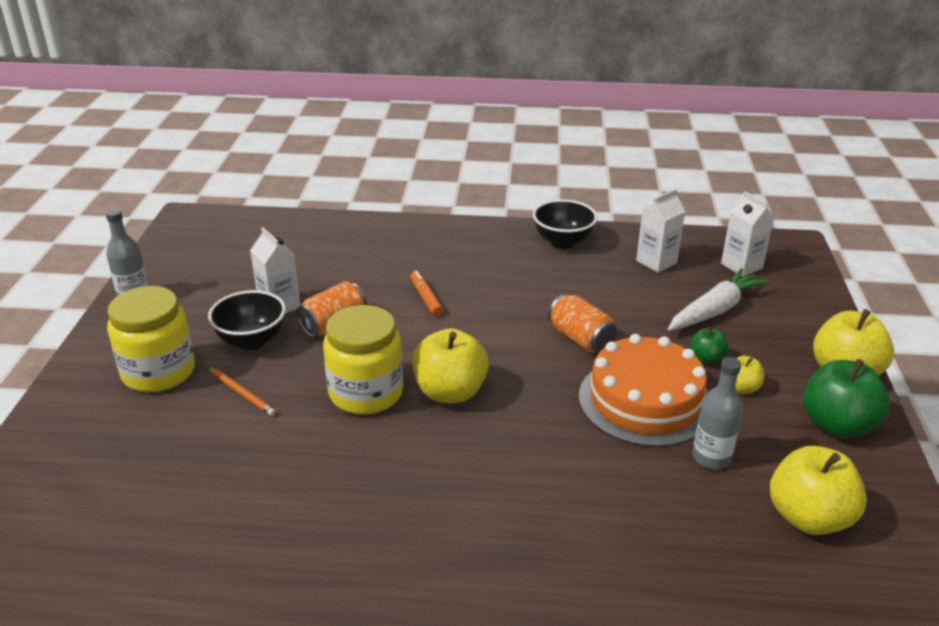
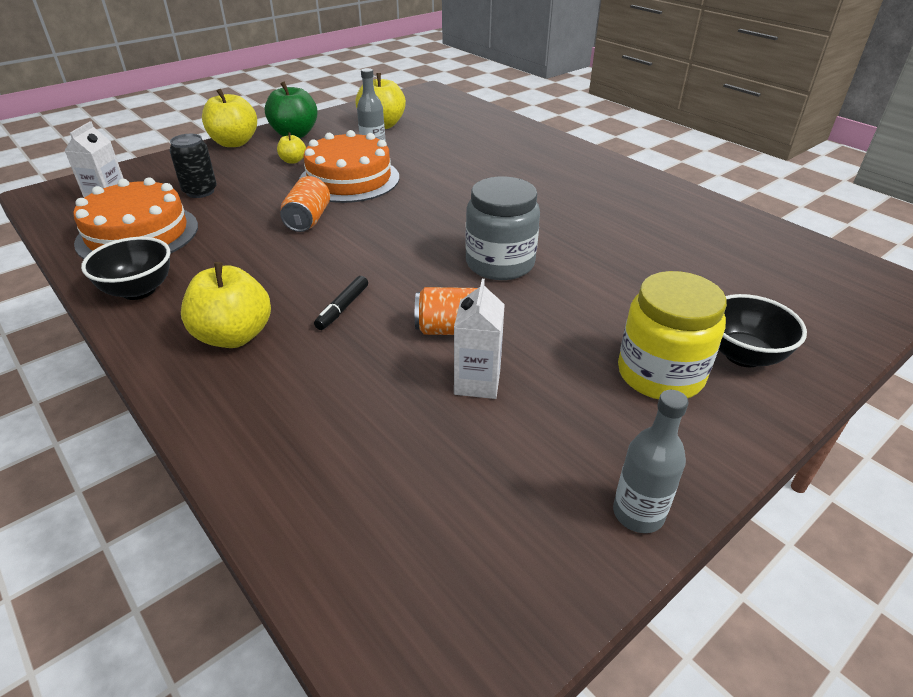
camera: 135 degrees left, 5 degrees up
(241, 393) = (595, 312): orange pencil -> none
(251, 340) = (543, 357): black bowl -> black bowl (743, 355)
(366, 393) = (500, 263): yellow jar -> grey jar
(426, 298) = (342, 308): orange marker -> black marker
(450, 392) = (444, 235): yellow apple -> yellow apple (234, 336)
(656, 262) = (138, 234): white carton -> orange cake
(706, 359) = (273, 177): green apple -> none
(715, 310) = (200, 191): white carrot -> black can

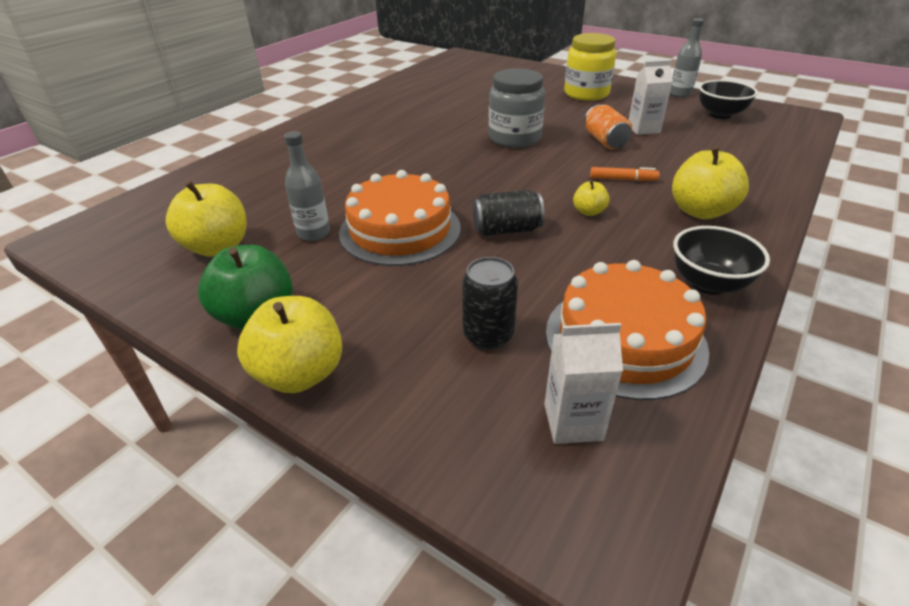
camera: 105 degrees left, 0 degrees up
(293, 161) = (360, 286): yellow apple -> yellow apple (588, 212)
(308, 220) = (507, 230): orange can -> black can
(342, 308) = (623, 179): black marker -> orange marker
(743, 355) = (552, 80): black bowl -> black bowl (720, 115)

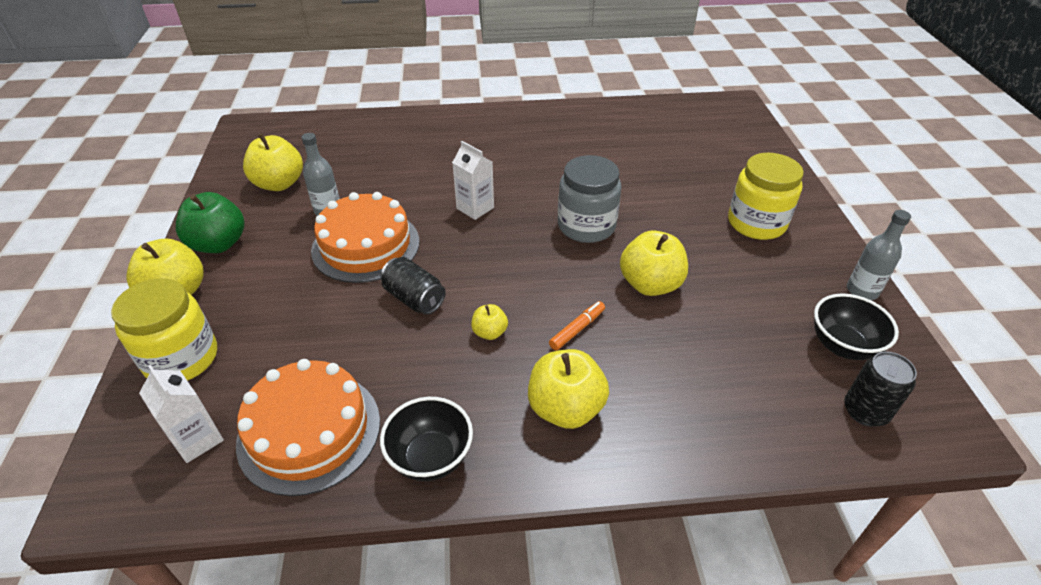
camera: 50 degrees right, 5 degrees up
(425, 400) = (181, 358): none -> yellow jar
(488, 335) = (266, 354): black can -> black can (865, 411)
(605, 141) = (650, 284): orange can -> yellow apple
(623, 179) = (577, 329): orange marker -> orange marker turned 105 degrees counterclockwise
(643, 129) = (716, 299): white carton -> white carton (475, 208)

